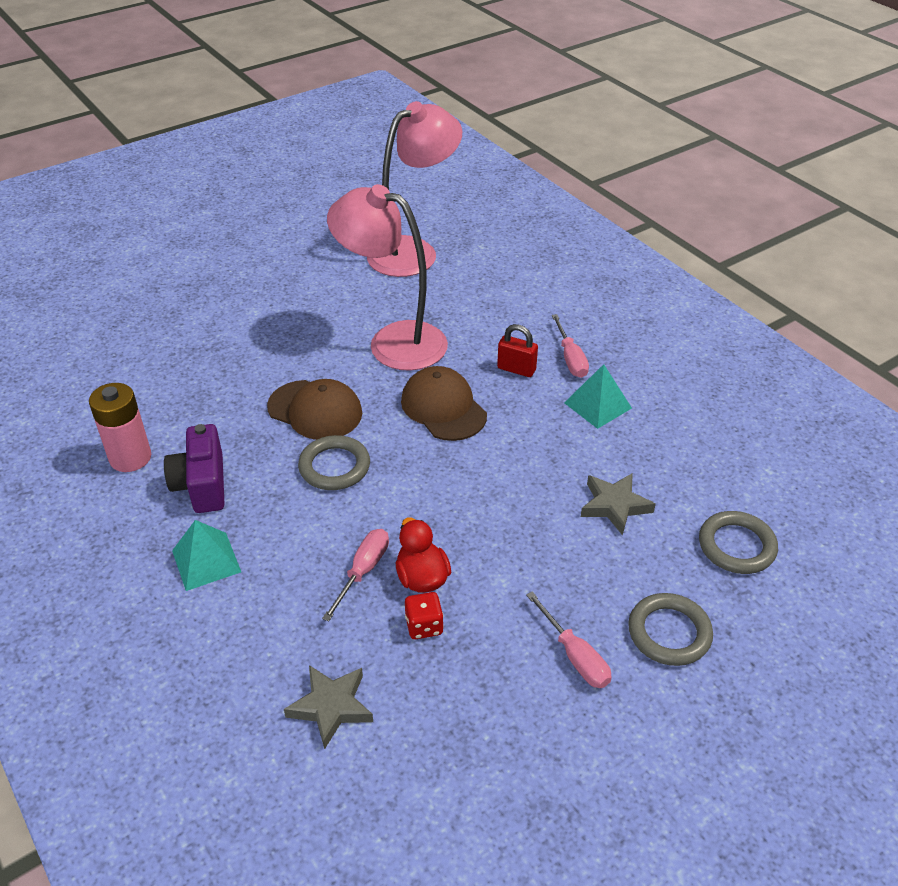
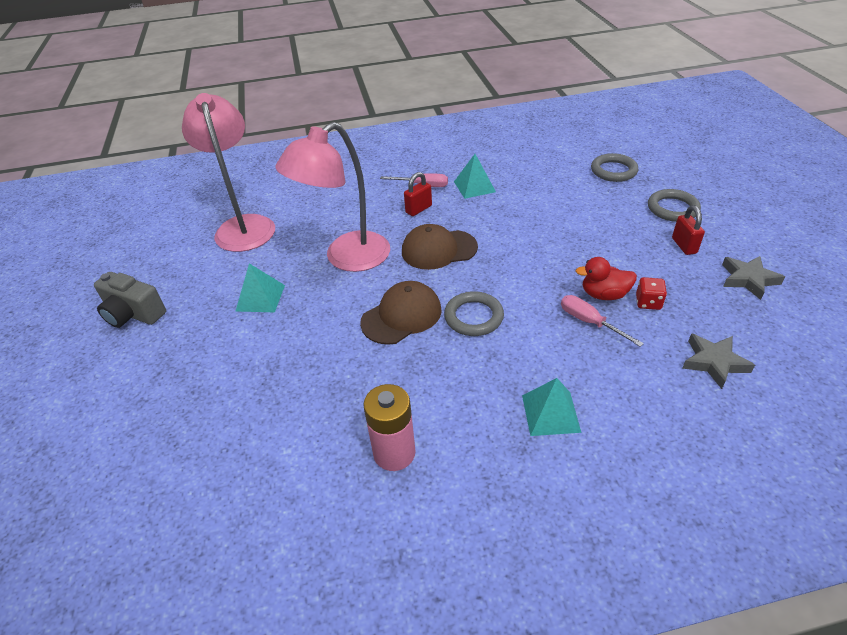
camera: 65 degrees left, 0 degrees up
(202, 484) = (456, 403): purple camera -> none
(254, 240) = (133, 314): none -> grey camera
(305, 305) = (260, 298): none -> turquoise pyramid
(574, 655) = (684, 246): pink screwdriver -> red padlock
(615, 505) = (566, 202): grey star -> grey star (748, 279)

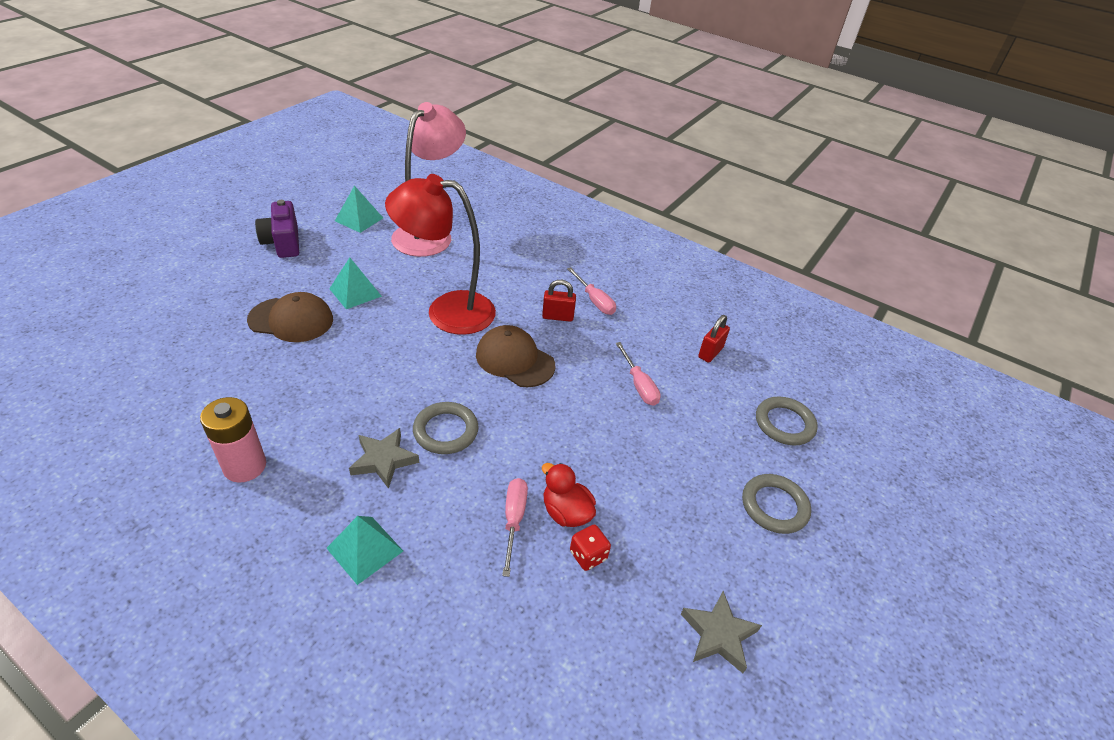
camera: 40 degrees right, 0 degrees up
(133, 314) = (283, 242): grey camera -> purple camera
(347, 258) = (447, 311): pink lamp -> red lamp
(401, 316) = (406, 384): brown cap -> brown cap (291, 320)
(474, 186) = (633, 334): turquoise pyramid -> turquoise pyramid (359, 219)
(523, 208) = (639, 385): none -> pink screwdriver
(684, 246) = (717, 546): red padlock -> red padlock (710, 353)
(714, 362) = (544, 657): grey star -> grey star (383, 460)

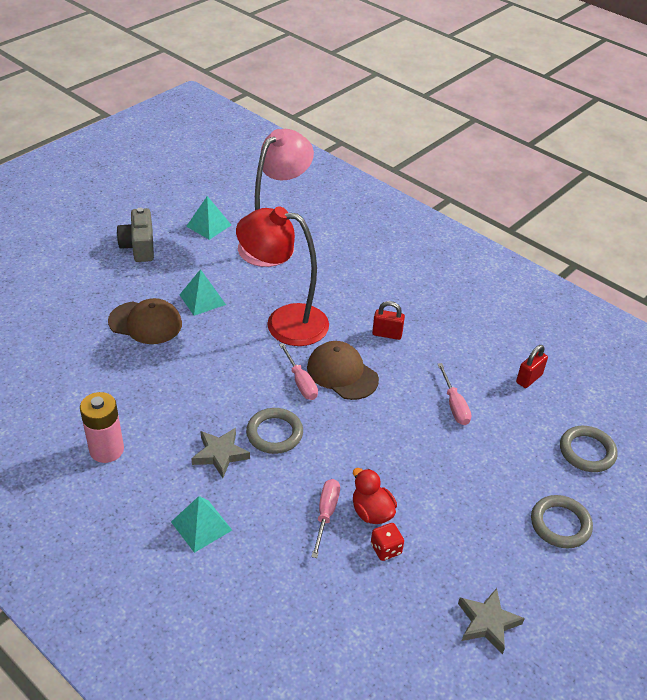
camera: 10 degrees right, 0 degrees up
(283, 242) = (139, 247): purple camera -> grey camera
(594, 300) = (424, 320): pink screwdriver -> pink screwdriver (300, 382)

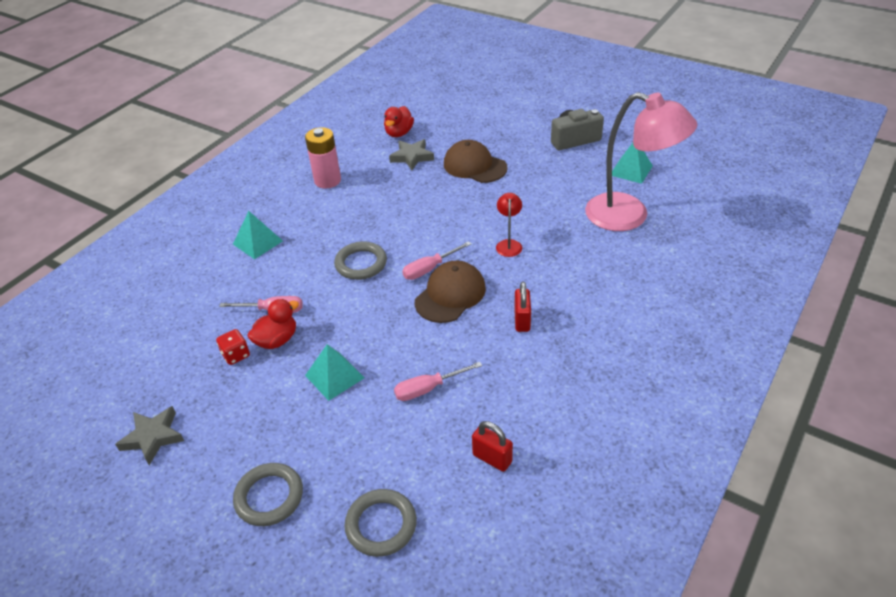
camera: 85 degrees right, 0 degrees up
(41, 373) = (399, 133): none -> red duck
(145, 323) = (474, 166): brown cap -> brown cap turned 120 degrees clockwise
(202, 299) = (519, 189): turquoise pyramid -> turquoise pyramid (334, 376)
(220, 454) = (332, 237): grey star -> grey star (412, 157)
(284, 322) = (509, 244): red lamp -> red lamp, size x0.42

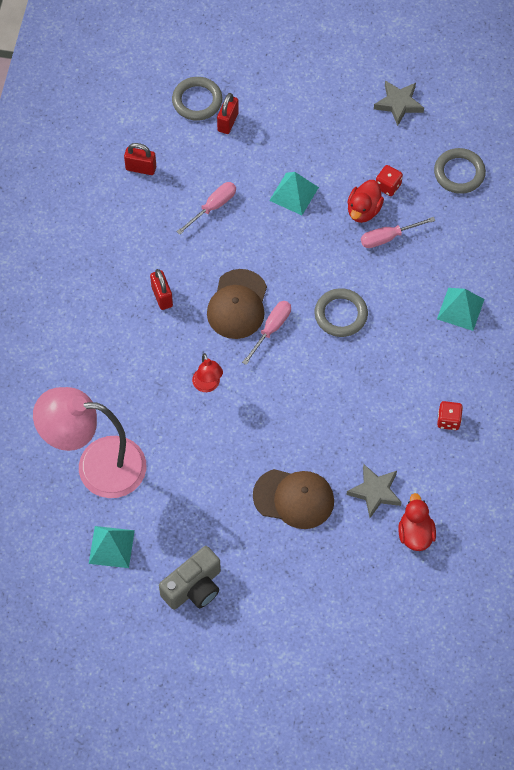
camera: 155 degrees right, 20 degrees up
(269, 497) = (283, 93): grey ring -> grey ring (459, 173)
(327, 181) = (448, 420): pink battery -> red dice
(358, 482) = (228, 122): none -> red padlock

